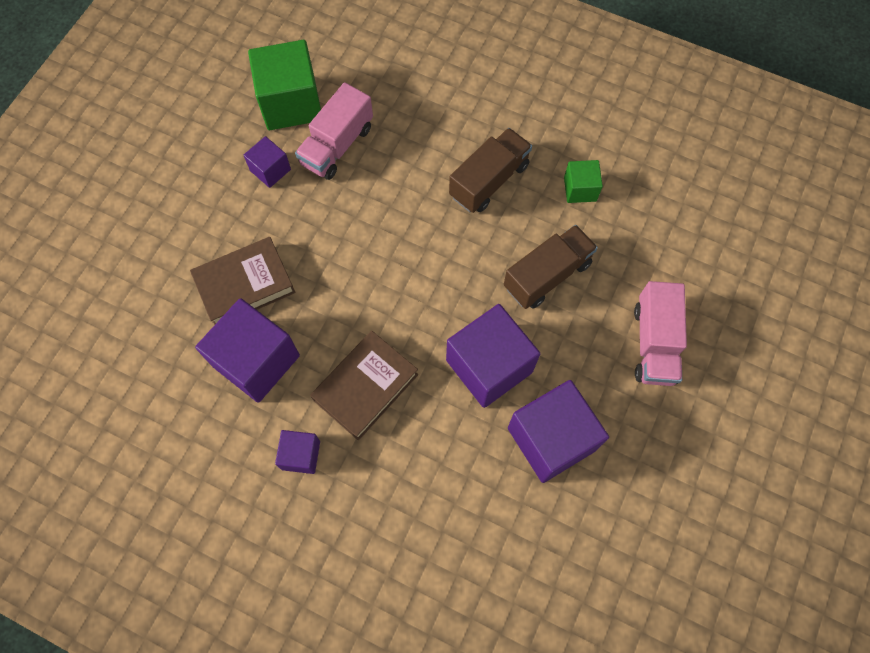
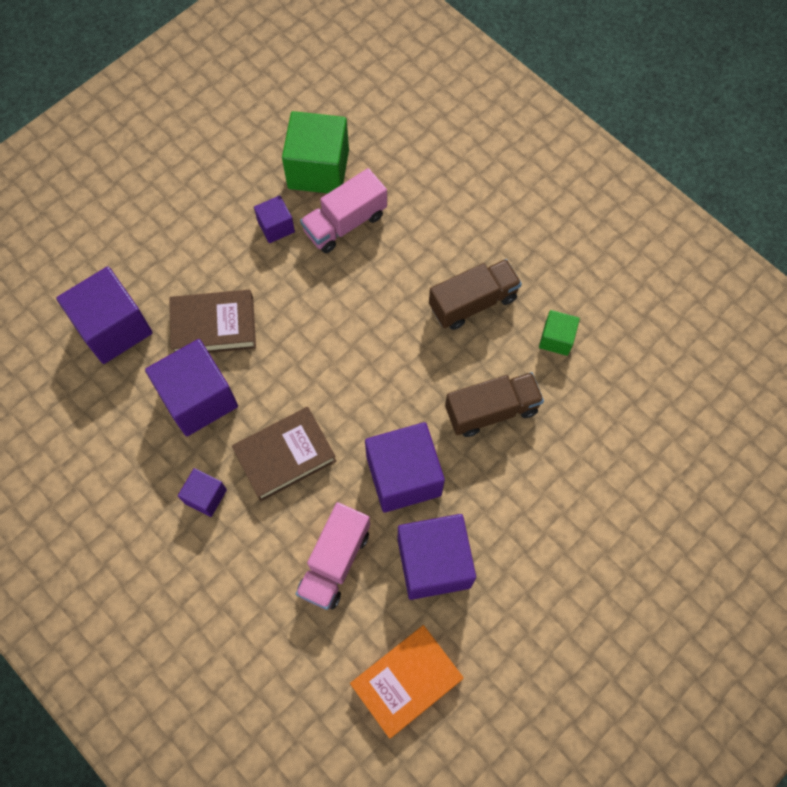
camera: 20 degrees right, 0 degrees up
(142, 320) = (114, 328): none -> purple cube
(571, 564) = (406, 681): none -> orange book
(654, 343) = (566, 509): pink truck -> pink truck (335, 562)

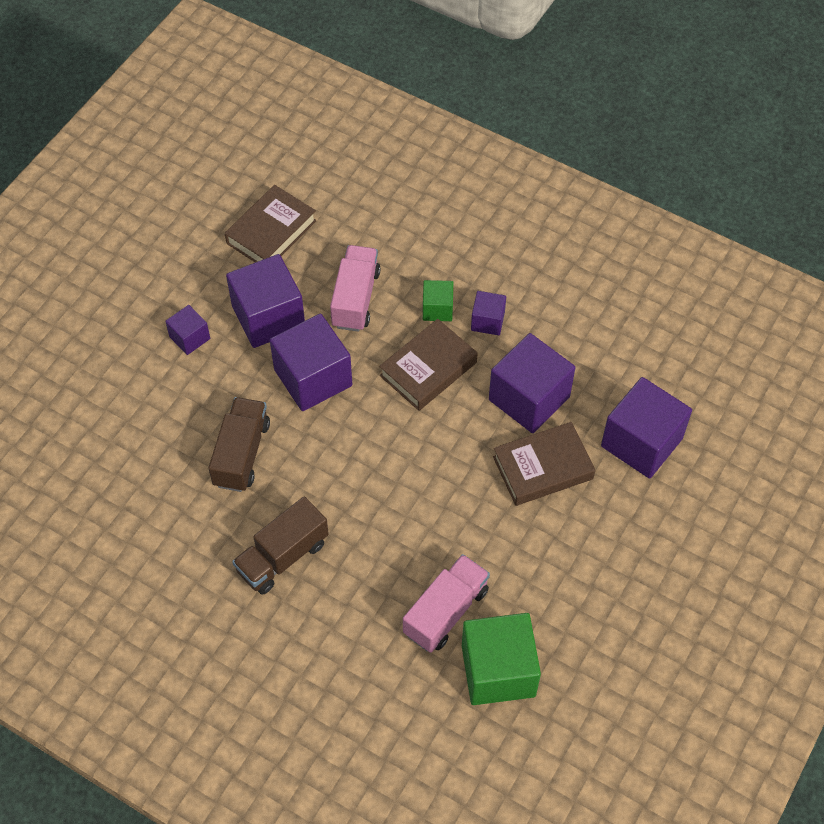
camera: 165 degrees right, 10 degrees down
(276, 227) = (520, 588): purple cube -> purple cube (190, 338)
(406, 681) = (271, 232): orange book -> brown book
(491, 410) = (241, 454): brown truck -> brown truck turned 135 degrees clockwise
(556, 339) = (187, 539): green cube -> green cube (437, 309)

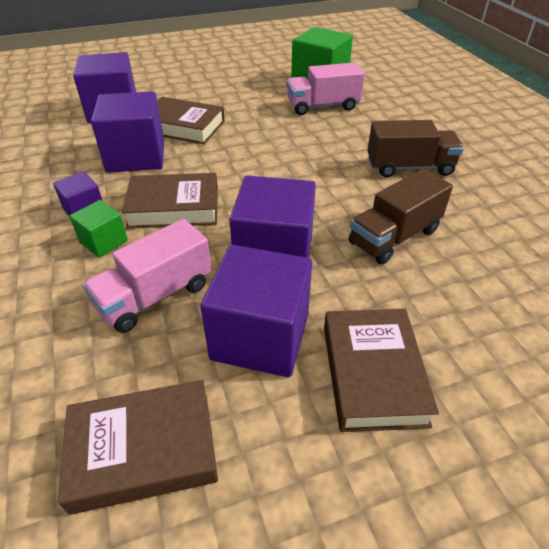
camera: 140 degrees left, 15 degrees down
(190, 338) = (373, 373): purple cube -> brown book

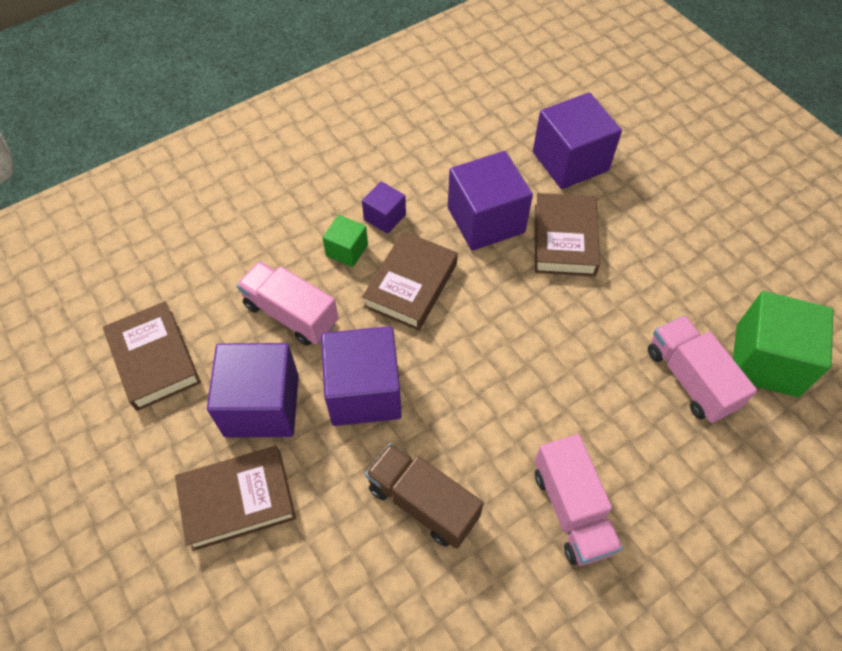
camera: 75 degrees right, 15 degrees up
(174, 207) = (411, 285): brown book -> brown book turned 45 degrees clockwise
(409, 167) = (571, 509): brown truck -> pink truck

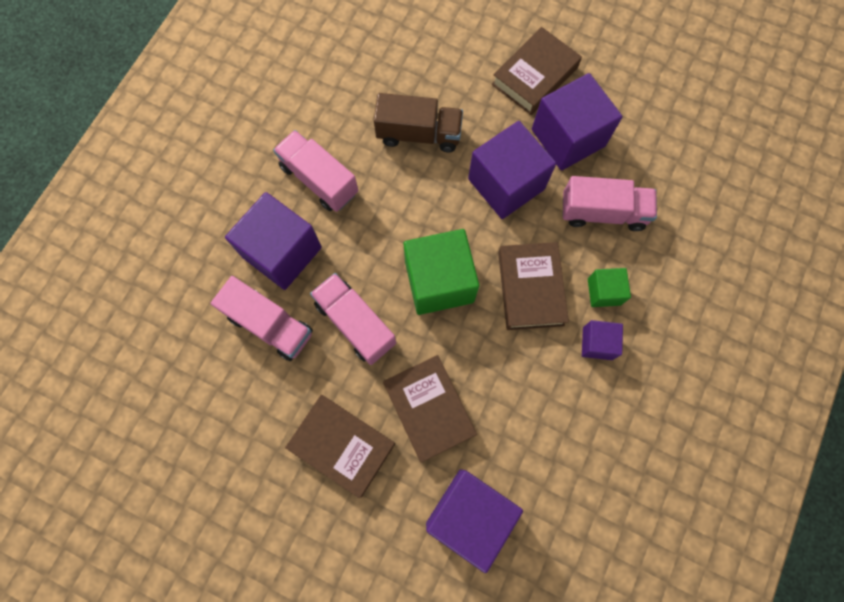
camera: 150 degrees right, 15 degrees up
(154, 359) = (667, 128): brown book -> brown book (342, 445)
(486, 220) = (509, 391): purple cube -> purple cube (282, 252)
(599, 337) = (355, 323): none -> pink truck
(766, 360) = (212, 376): green cube -> green cube (439, 282)

